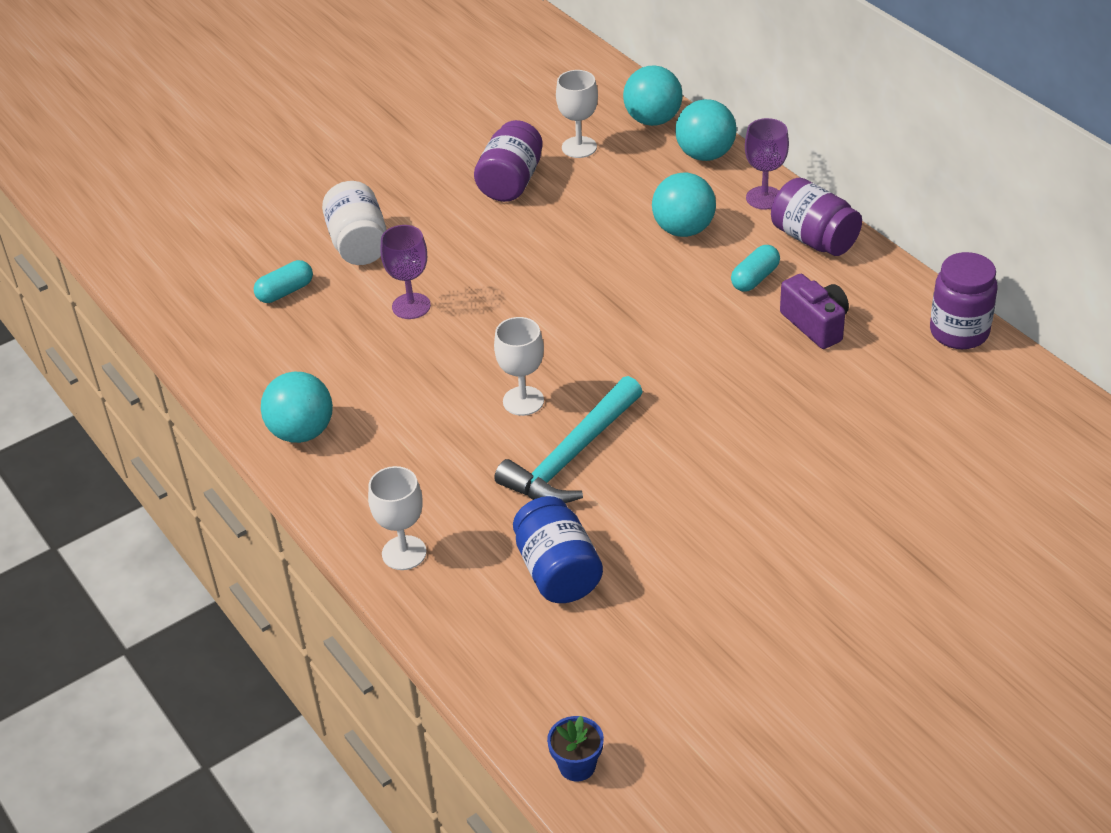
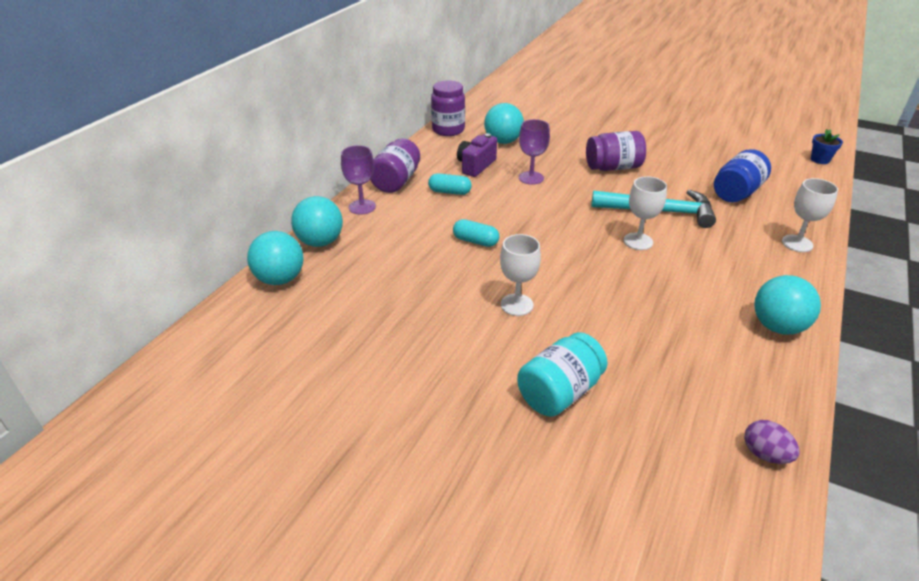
camera: 120 degrees left, 5 degrees down
(197, 330) = (765, 454): none -> purple egg
(285, 292) = (660, 414): turquoise capsule -> turquoise capsule (475, 241)
(358, 244) = (559, 392): white jar -> turquoise jar
(411, 306) = (604, 325): purple goblet -> purple goblet (531, 178)
(511, 182) = (409, 329): purple jar -> purple jar (613, 167)
(579, 147) = (337, 307): white goblet -> white goblet (516, 305)
(683, 230) = (418, 228): turquoise ball -> turquoise ball (503, 141)

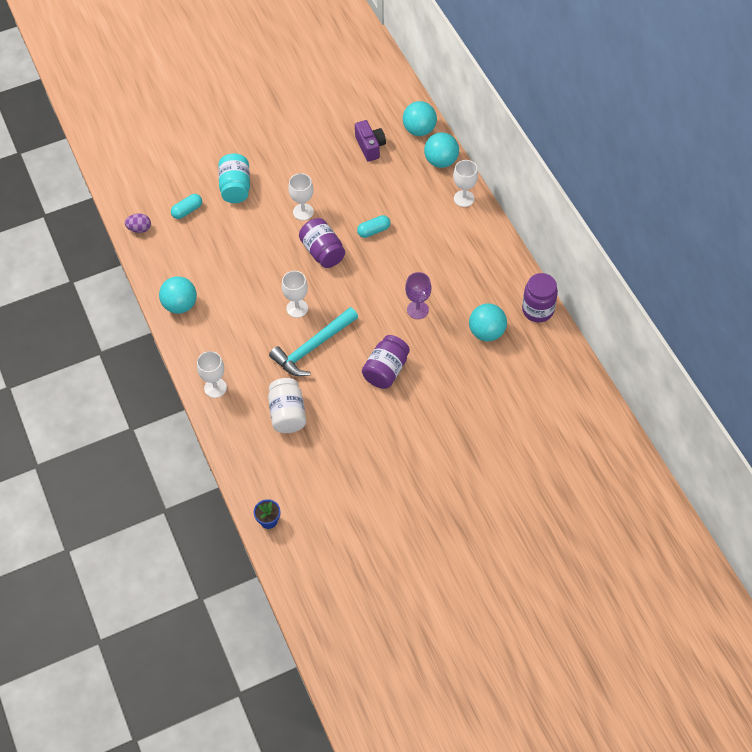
camera: 130 degrees right, 20 degrees up
(362, 207) = (464, 198): purple goblet -> white goblet
(396, 181) = (481, 232): purple jar -> purple jar (322, 252)
(450, 192) = (441, 253): turquoise capsule -> turquoise capsule (187, 211)
(476, 166) = (463, 290): purple camera -> purple camera (370, 147)
(736, 193) = (287, 414): blue jar -> white jar

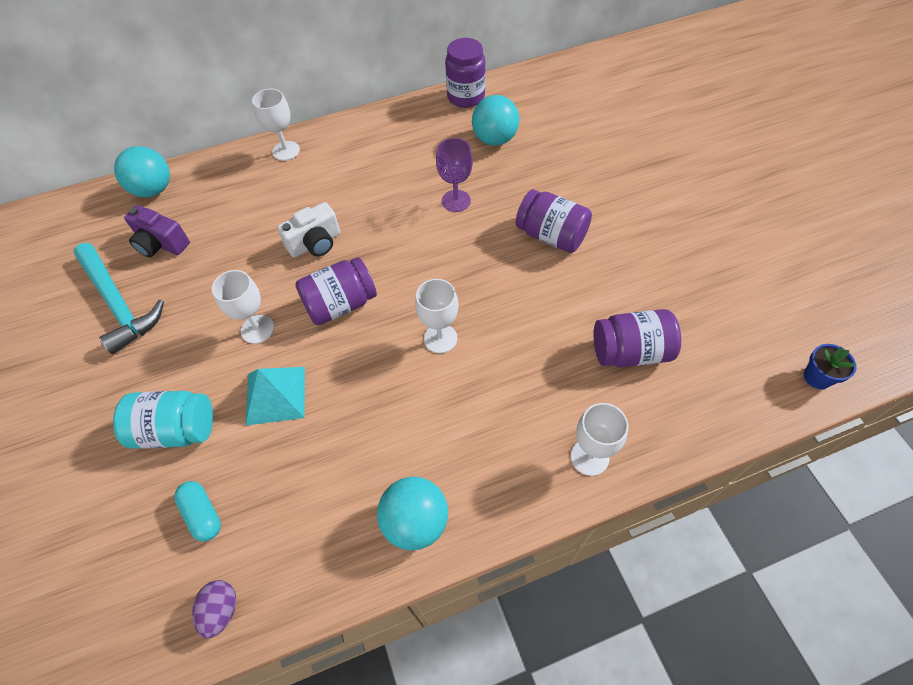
camera: 85 degrees left, 0 degrees up
(257, 229) = (275, 395): none -> turquoise pyramid
(287, 414) = (630, 352): white jar -> purple jar
(312, 347) = (512, 319): turquoise hammer -> turquoise hammer (118, 304)
(370, 147) = (161, 244): purple camera -> purple camera turned 135 degrees counterclockwise
(373, 231) = (315, 243): turquoise capsule -> white camera
(441, 161) = (217, 170): turquoise ball -> none

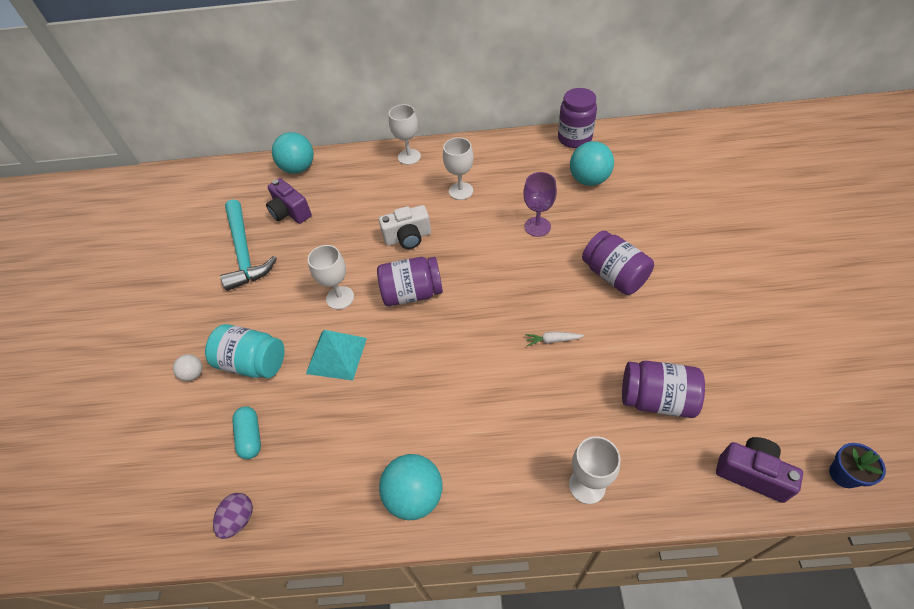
camera: 20 degrees right, 5 degrees down
(104, 462) = (193, 374): none -> white ball
(440, 338) = (486, 343): white goblet -> white goblet (461, 191)
(509, 318) = (552, 340): none -> white carrot
(738, 399) = (751, 473): none -> purple camera

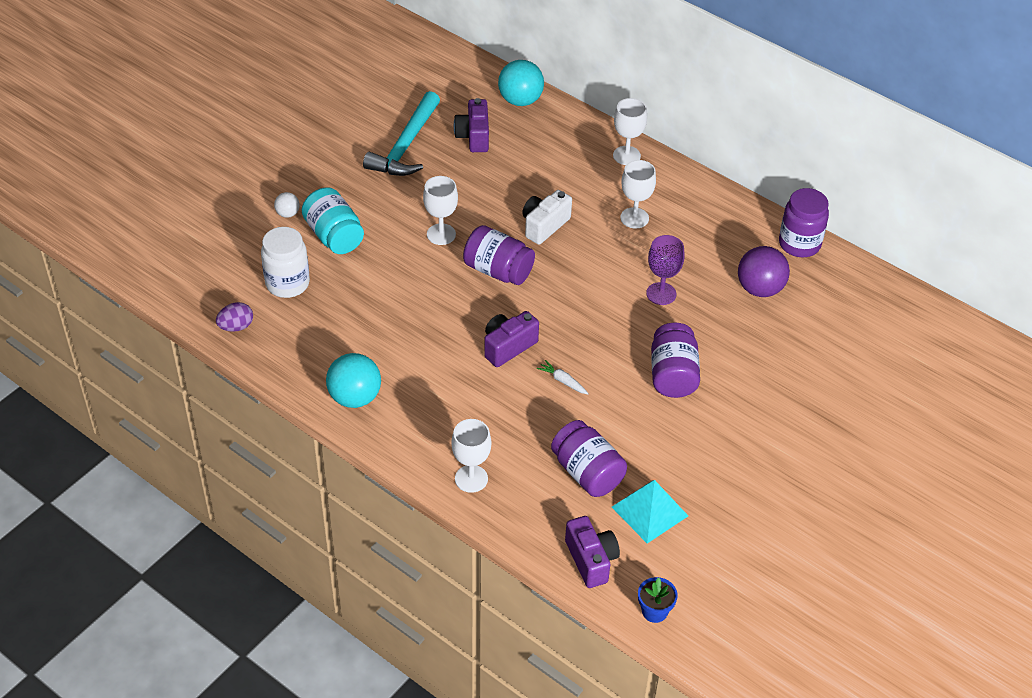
camera: 35 degrees right, 5 degrees down
(251, 436) = (287, 283): turquoise capsule -> white jar
(336, 355) = (396, 274): turquoise pyramid -> turquoise pyramid (650, 511)
(408, 238) = (544, 226): white camera -> white camera turned 105 degrees clockwise
(484, 346) = (508, 347): none -> purple camera
(589, 180) = (760, 289): turquoise ball -> purple ball

